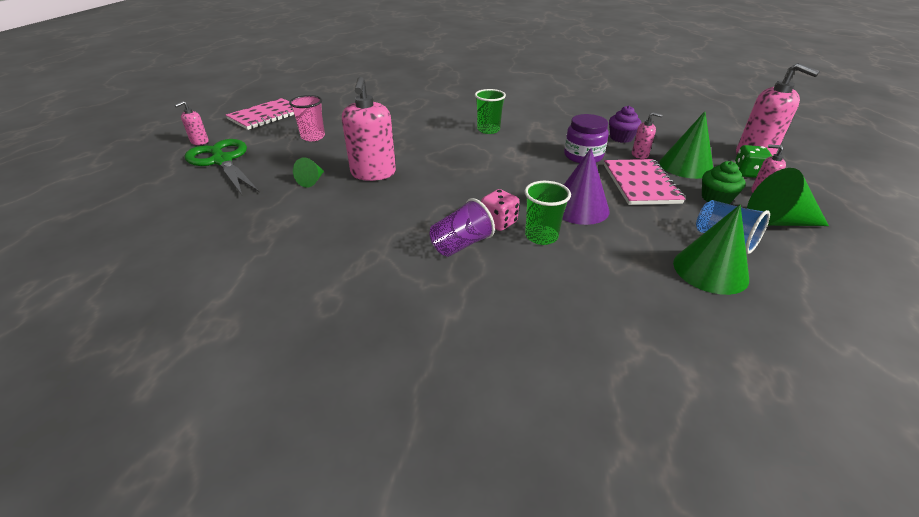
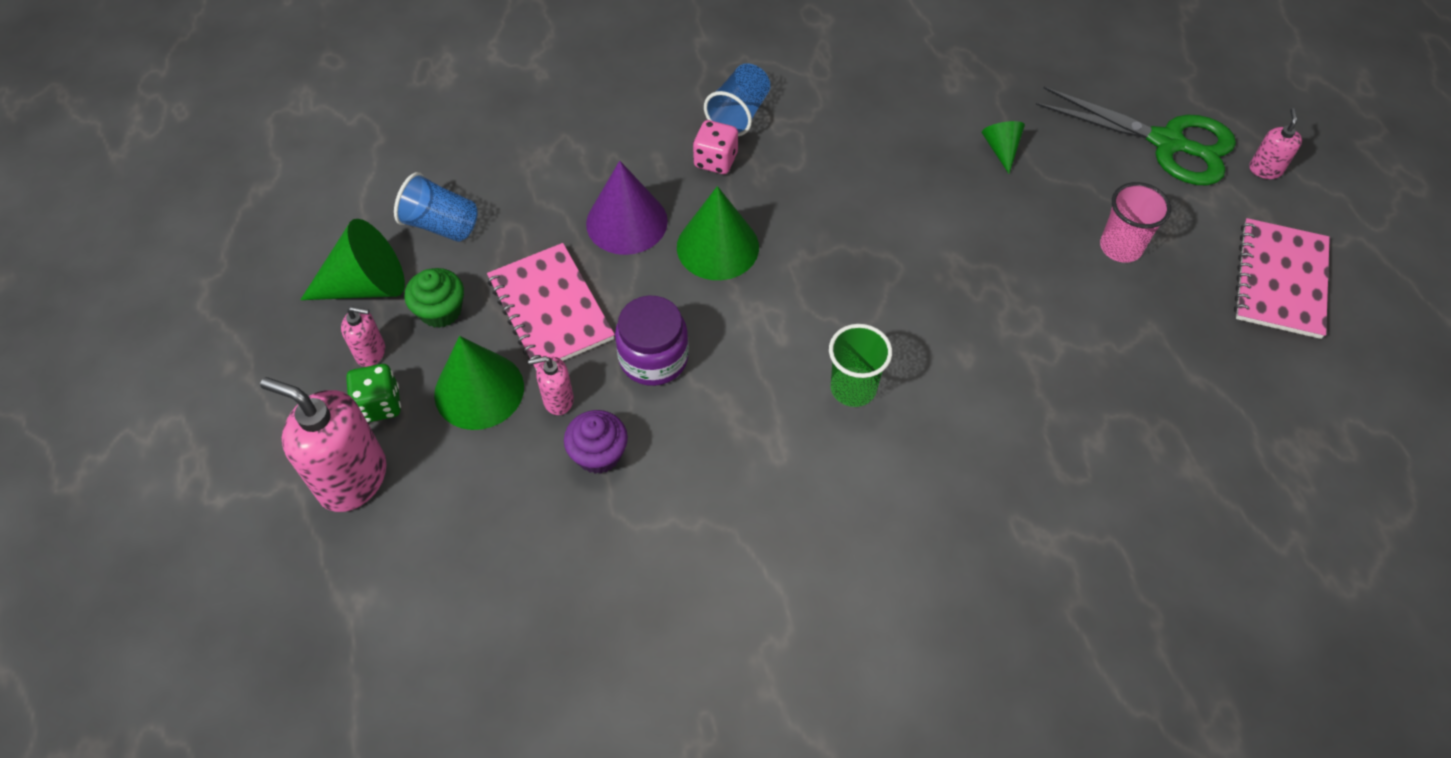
camera: 155 degrees right, 20 degrees up
(373, 173) = (938, 193): pink soap dispenser -> none
(461, 244) = (739, 114): purple cup -> blue cup
(541, 236) = (657, 156): green cup -> none
(710, 270) = (464, 169): green cone -> green cone (717, 247)

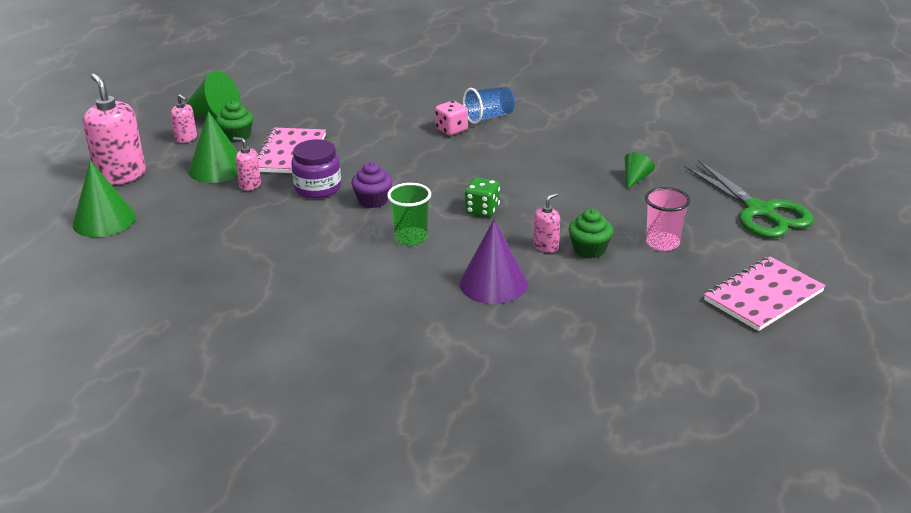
camera: 35 degrees right, 25 degrees down
(379, 404) = (166, 156): green dice -> green dice (482, 210)
(441, 225) = (277, 108): blue cup -> none
(598, 454) = (243, 210): purple cupcake -> purple cupcake (373, 200)
(626, 222) = (371, 136): purple cone -> purple cone (493, 283)
(717, 247) = (408, 161): green cone -> green cone (104, 220)
(1059, 299) = (589, 249): none -> green cupcake
(1265, 169) = (821, 245): pink soap dispenser -> pink soap dispenser (546, 246)

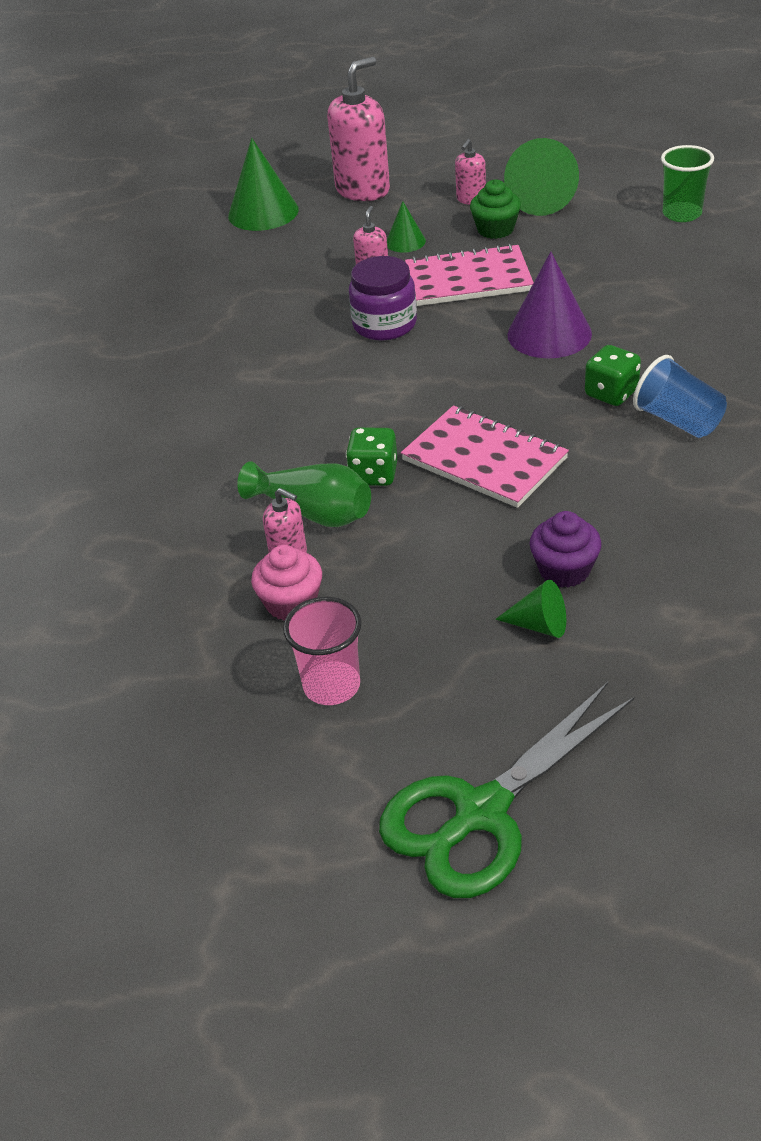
camera: 80 degrees right, 10 degrees up
(217, 168) = (405, 242): green cone -> green cone, size x0.54
(373, 200) = (368, 375): purple cupcake -> purple cupcake (564, 570)
(411, 238) = (281, 428): green cup -> green cup (682, 214)
(451, 130) = (611, 393): pink dice -> green dice
(493, 283) = (183, 523): purple cone -> purple cone (549, 334)
(508, 234) = (314, 512): none -> green vase
(589, 249) = (291, 603): green cupcake -> pink cupcake
(763, 296) = (192, 833): pink notebook -> pink notebook (484, 459)

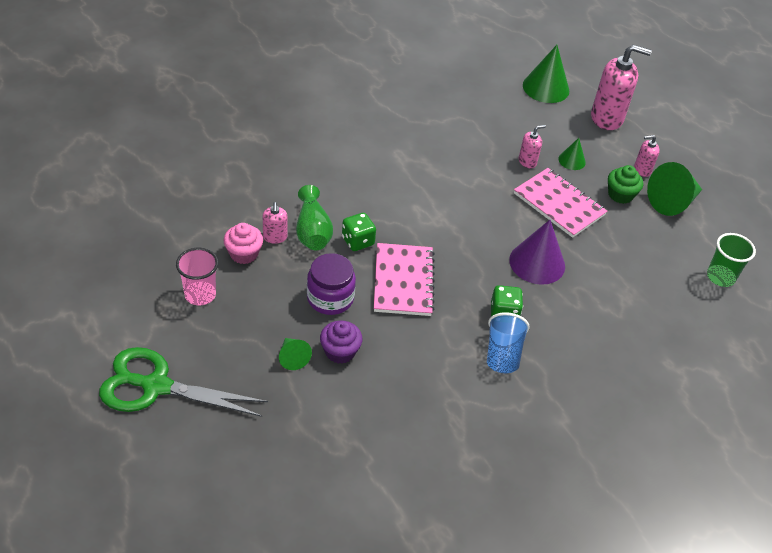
camera: 45 degrees right, 5 degrees up
(384, 324) = (486, 187): purple jar -> purple jar (330, 298)

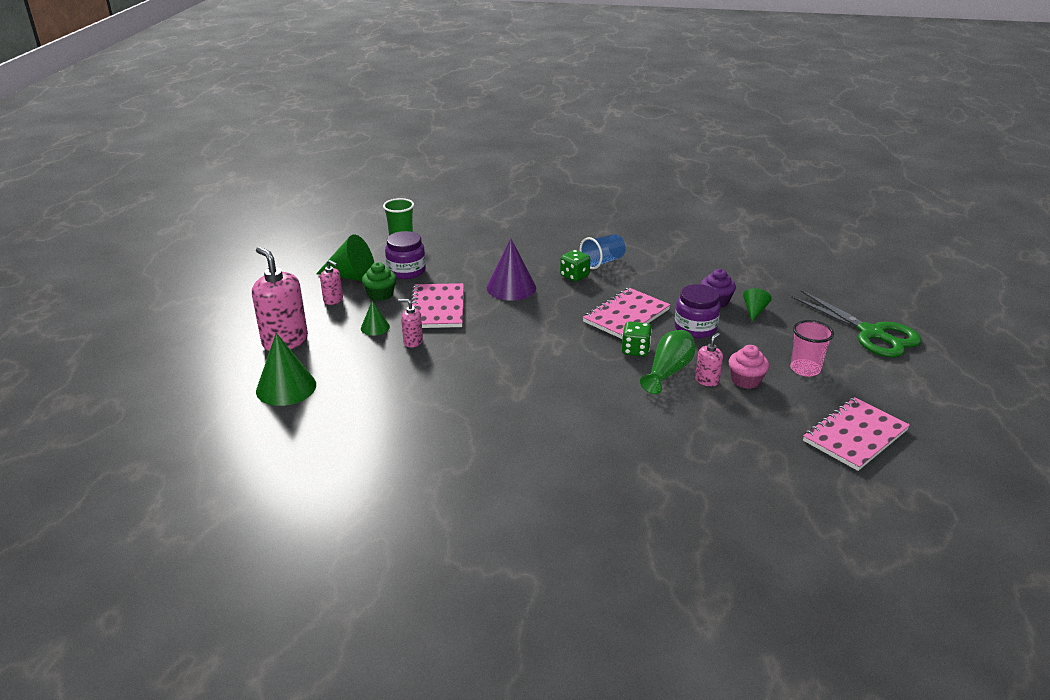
camera: 135 degrees left, 15 degrees down
(127, 238) = (855, 435): none -> pink notebook
(645, 233) = (406, 271): none -> purple jar

